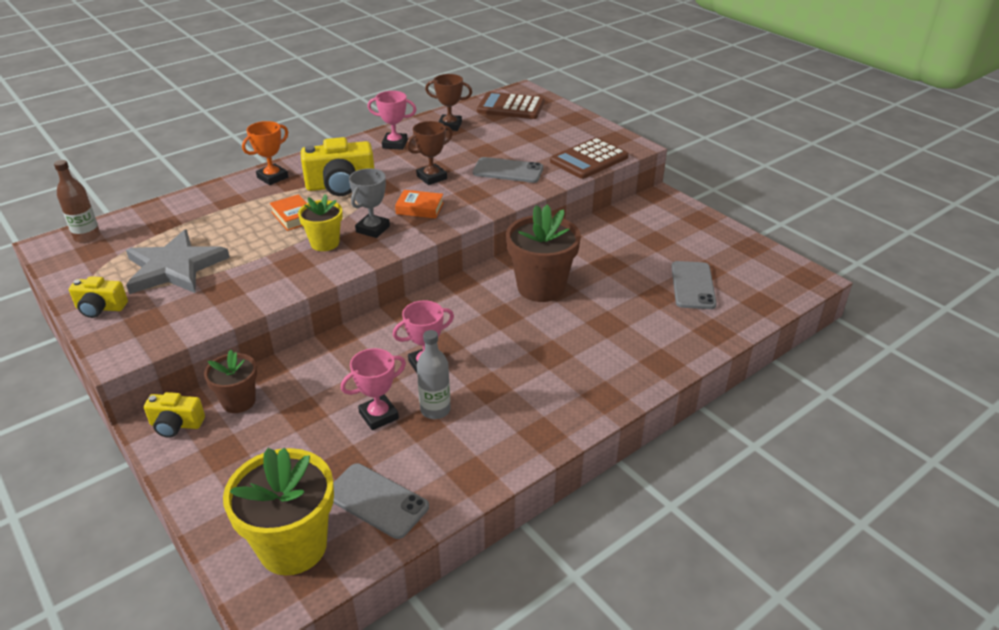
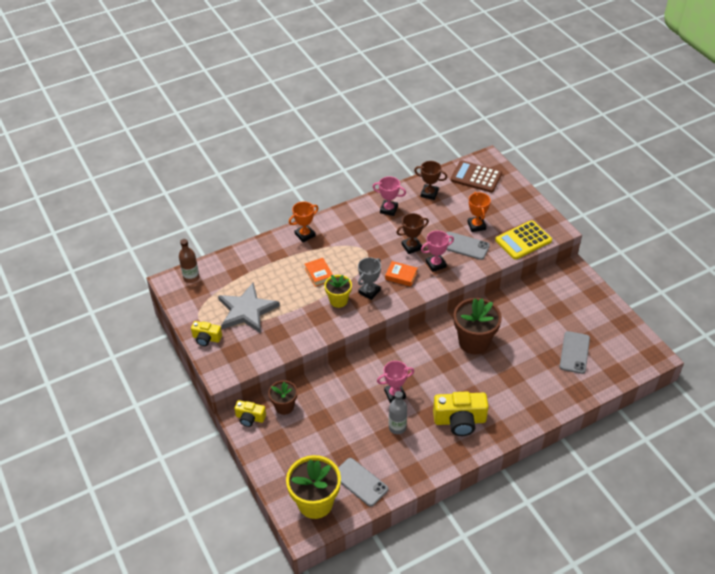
camera: 10 degrees right, 10 degrees up
(341, 186) = (350, 248): yellow camera -> yellow camera (459, 420)
(378, 415) = (364, 427): pink trophy -> pink trophy (435, 264)
(520, 150) = (476, 226): none -> orange trophy
(589, 159) = (523, 240): brown calculator -> yellow calculator

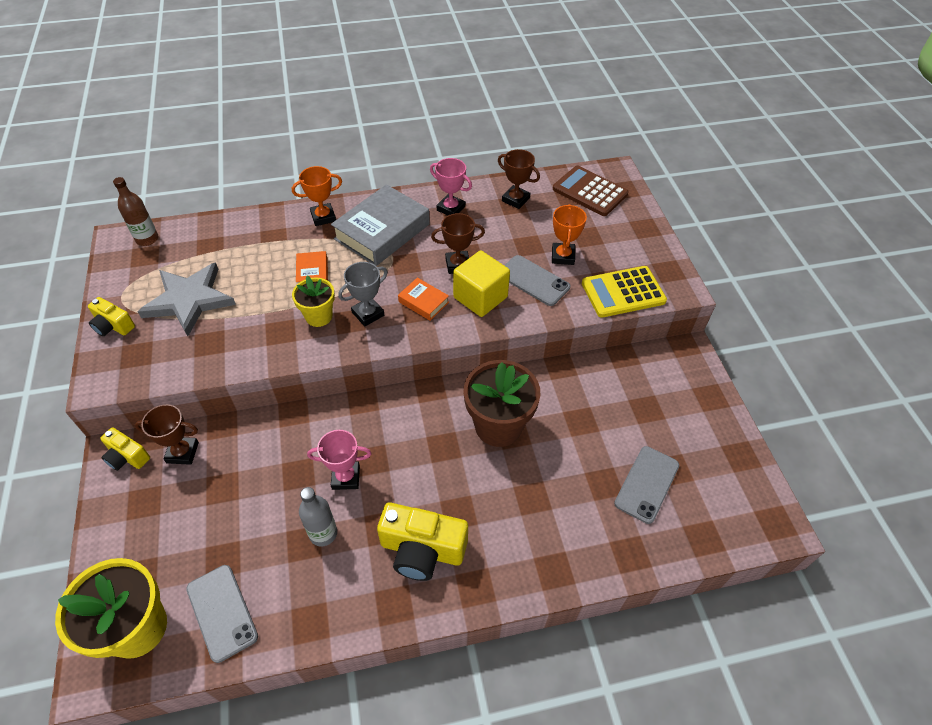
camera: 15 degrees right, 5 degrees up
(284, 406) = (182, 452): brown flower pot -> brown trophy
(350, 236) = (382, 232): none -> grey book
(435, 264) = (480, 297): pink trophy -> yellow cube

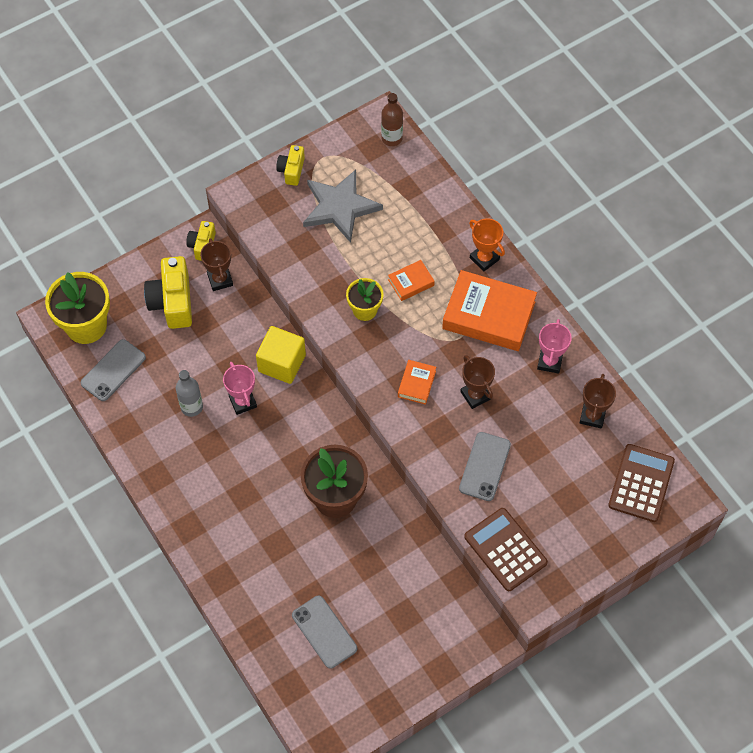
camera: 70 degrees right, 10 degrees up
(368, 314) = (384, 346): grey trophy -> none
(382, 232) = (488, 315): grey book -> orange book
(422, 550) = (203, 480): yellow camera -> yellow camera (172, 301)
(480, 297) = (443, 428): yellow cube -> yellow cube (282, 363)
(563, 256) = (529, 483): orange trophy -> none
(623, 292) = (505, 550): yellow calculator -> brown calculator
(647, 484) = (324, 632): grey phone -> grey phone turned 45 degrees clockwise

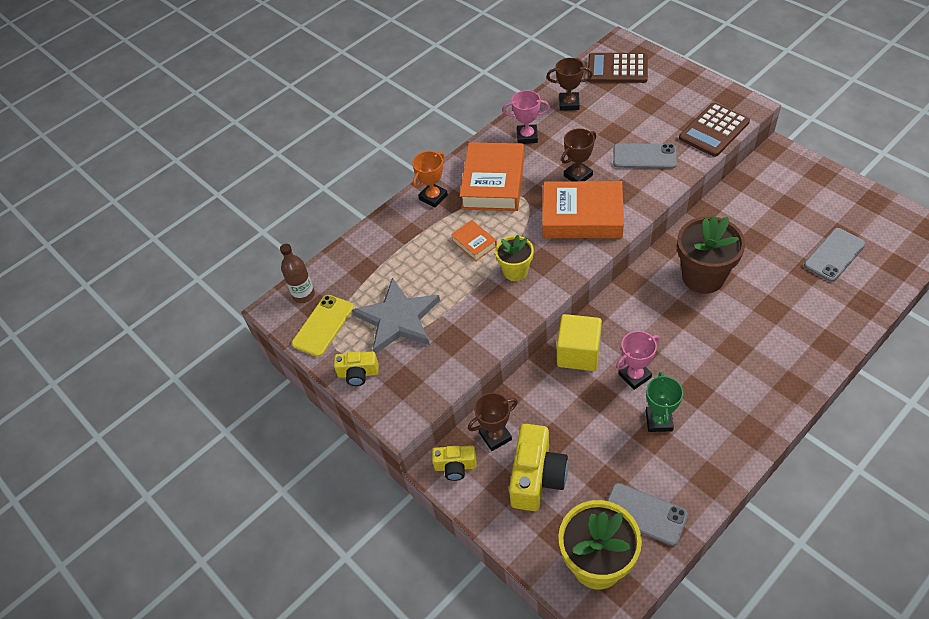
camera: 95 degrees left, 10 degrees down
(172, 301) = (536, 477): yellow camera -> yellow camera turned 60 degrees counterclockwise
(191, 407) = (659, 421): grey bottle -> green trophy
(352, 150) = (323, 325): none -> yellow phone
(416, 384) = (582, 216): orange book -> orange book, size x2.09

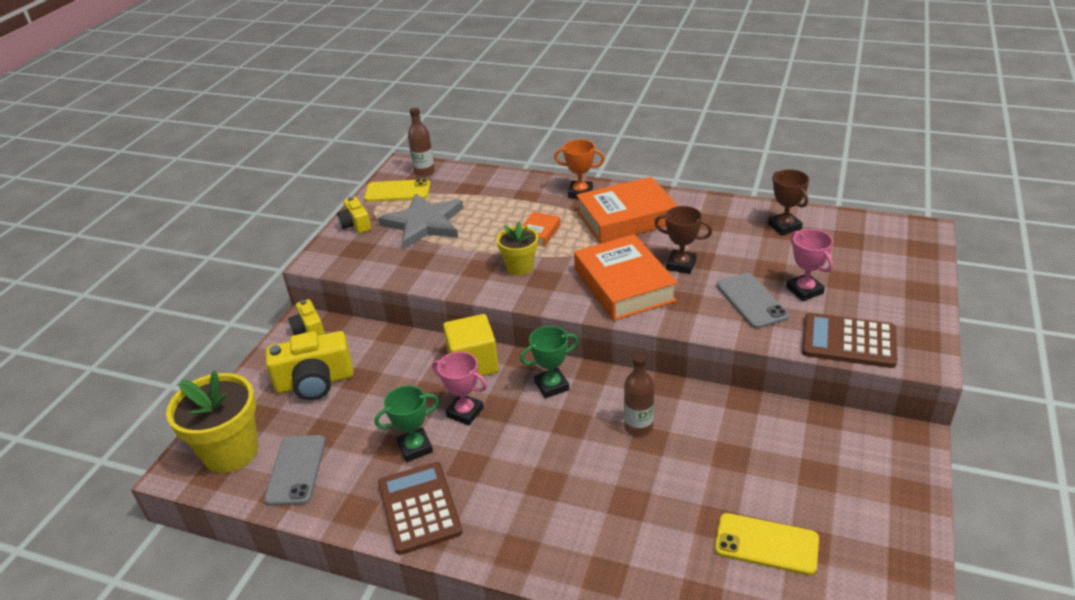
camera: 60 degrees right, 15 degrees down
(495, 436) = (350, 342): brown trophy -> none
(527, 136) = (709, 217): pink trophy -> pink trophy (804, 290)
(617, 69) = (877, 241): brown calculator -> brown calculator (419, 508)
(633, 311) = (551, 386): none -> green trophy
(703, 277) = (638, 427): brown flower pot -> brown bottle
(834, 255) = (766, 544): grey phone -> yellow phone

